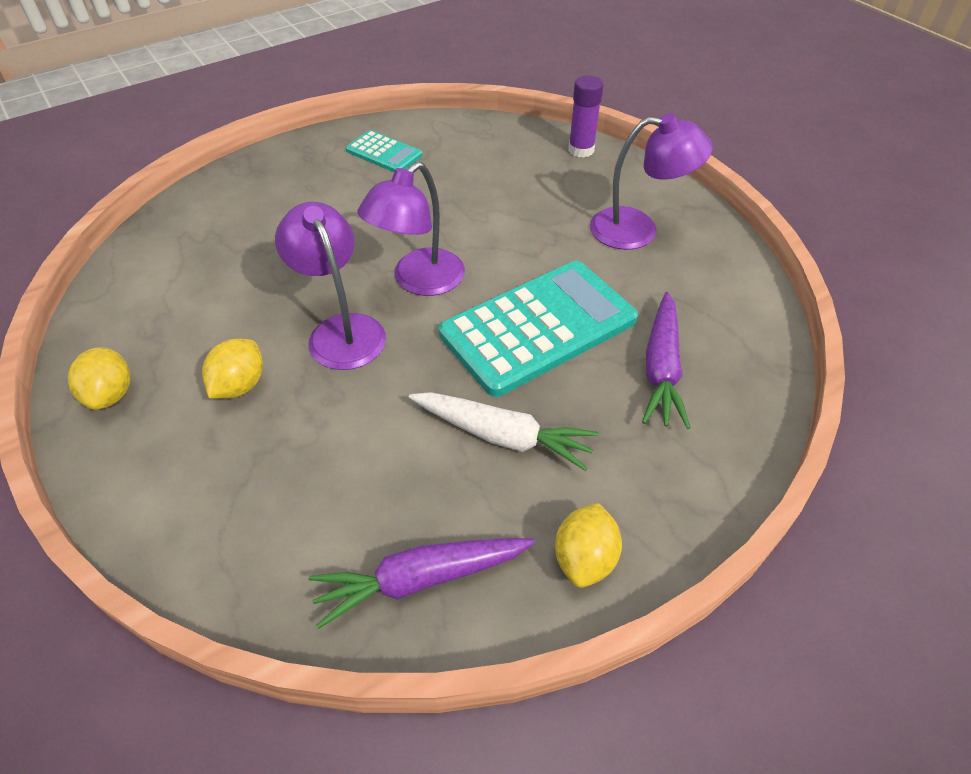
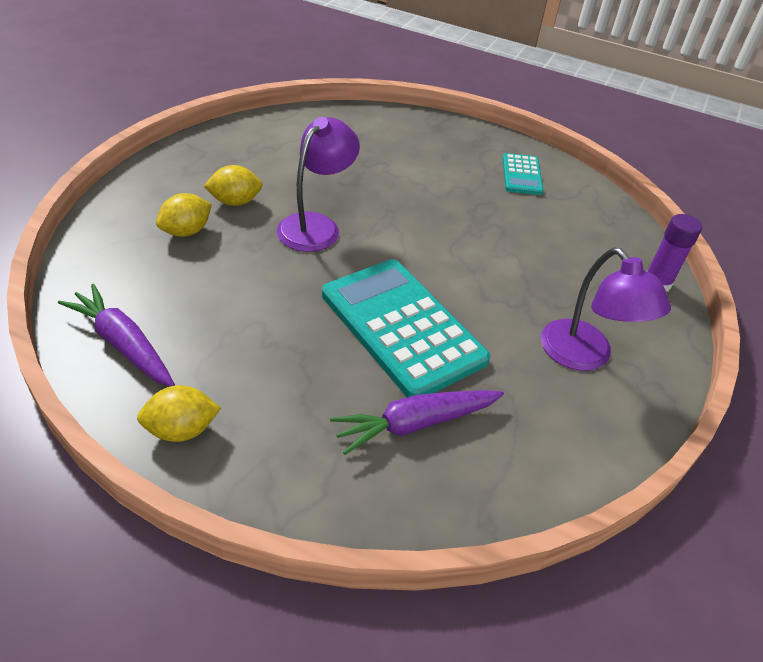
camera: 55 degrees right, 5 degrees down
(111, 394) = (195, 157): yellow lemon -> yellow lemon (186, 231)
(419, 281) = (396, 244): purple lamp -> none
(502, 436) = (272, 344): white carrot -> none
(538, 327) = (402, 327): turquoise calculator -> turquoise calculator turned 150 degrees counterclockwise

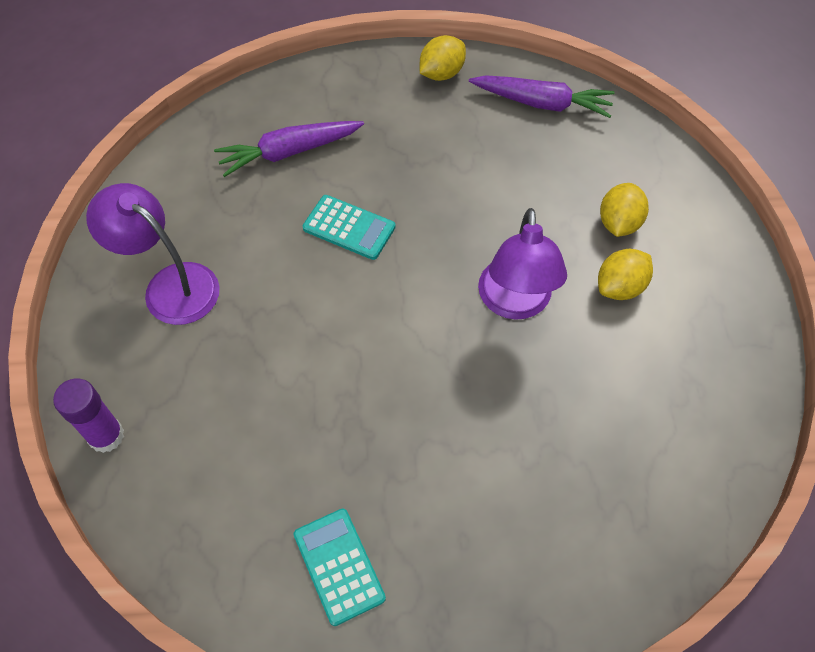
camera: 155 degrees right, 15 degrees up
(402, 327) = (349, 227): turquoise calculator -> turquoise calculator, size x0.50
(415, 424) = (289, 152): purple carrot -> purple carrot turned 150 degrees counterclockwise

